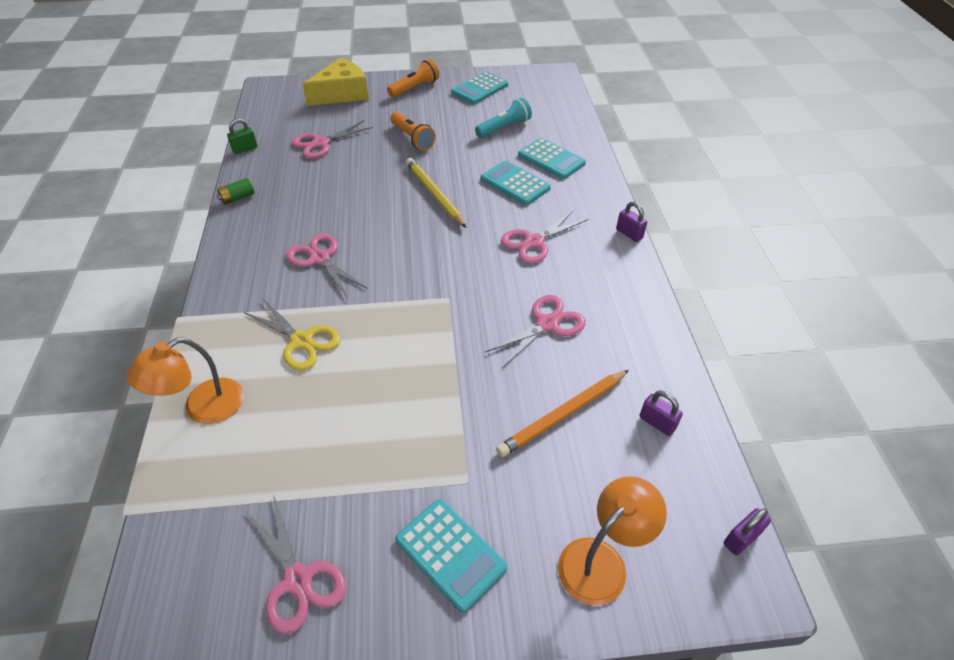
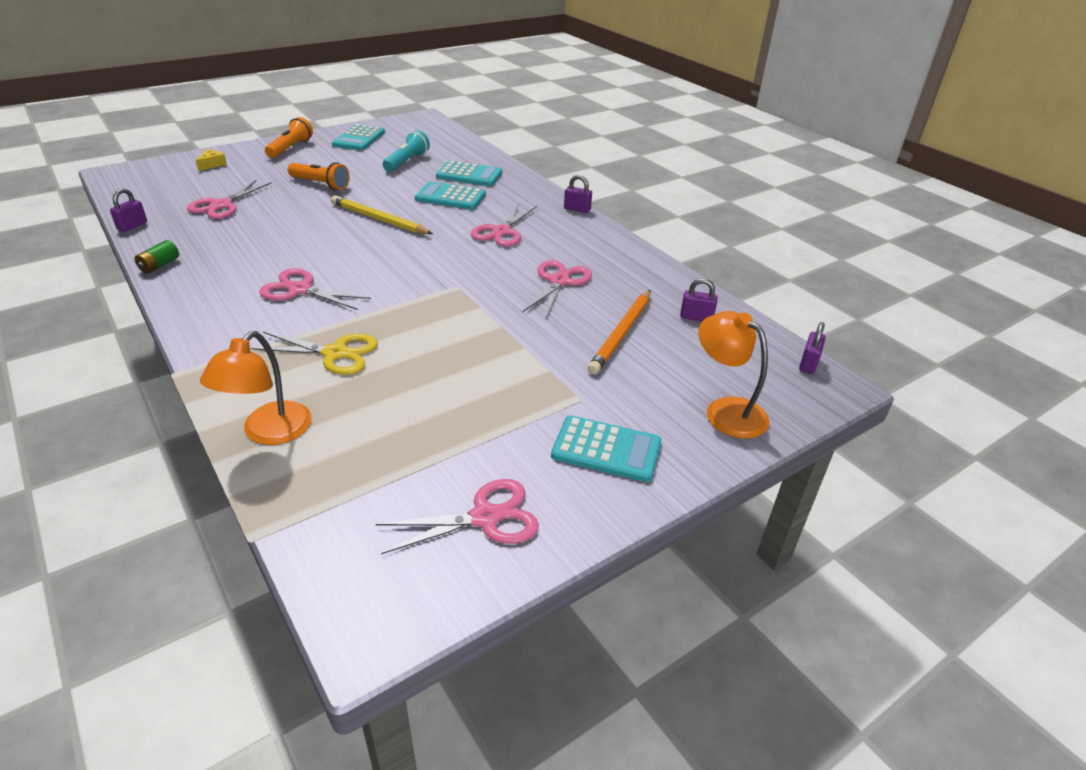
camera: 30 degrees left, 10 degrees down
(245, 149) = (132, 226): green padlock -> purple padlock
(298, 580) = (485, 517): pink scissors -> pink scissors turned 45 degrees counterclockwise
(342, 93) = (212, 164): yellow cheese -> yellow cheese, size x0.42
(602, 560) = (726, 410): orange lamp -> orange lamp turned 60 degrees counterclockwise

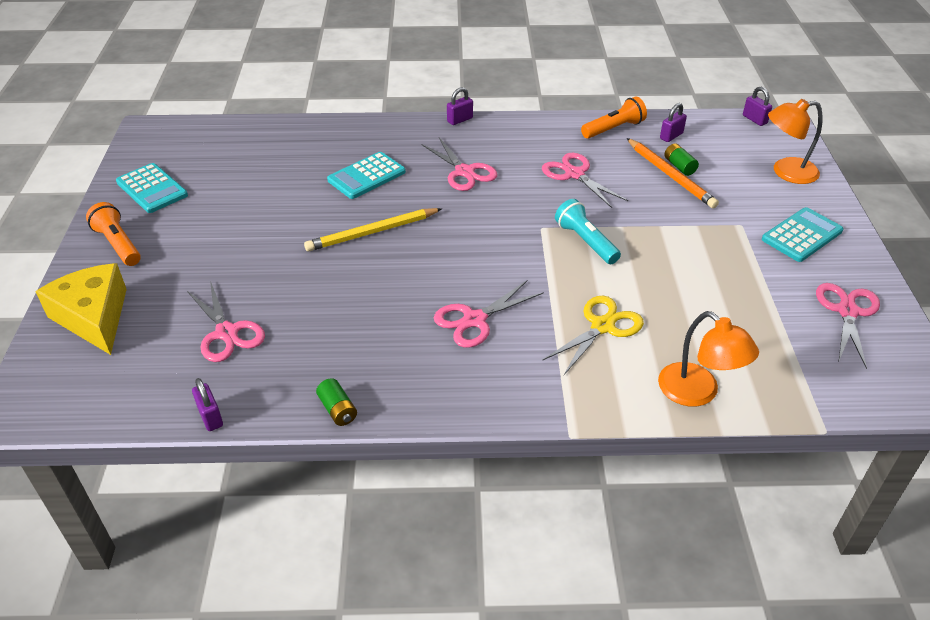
camera: 55 degrees left, 5 degrees up
(212, 164) = (94, 317): yellow cheese -> yellow cheese, size x2.38
(320, 184) = (247, 248): orange flashlight -> orange flashlight (613, 129)
(406, 162) = (254, 176): turquoise flashlight -> turquoise flashlight (586, 242)
(469, 175) = (329, 150): turquoise calculator -> none
(645, 335) = (679, 166): none -> green battery

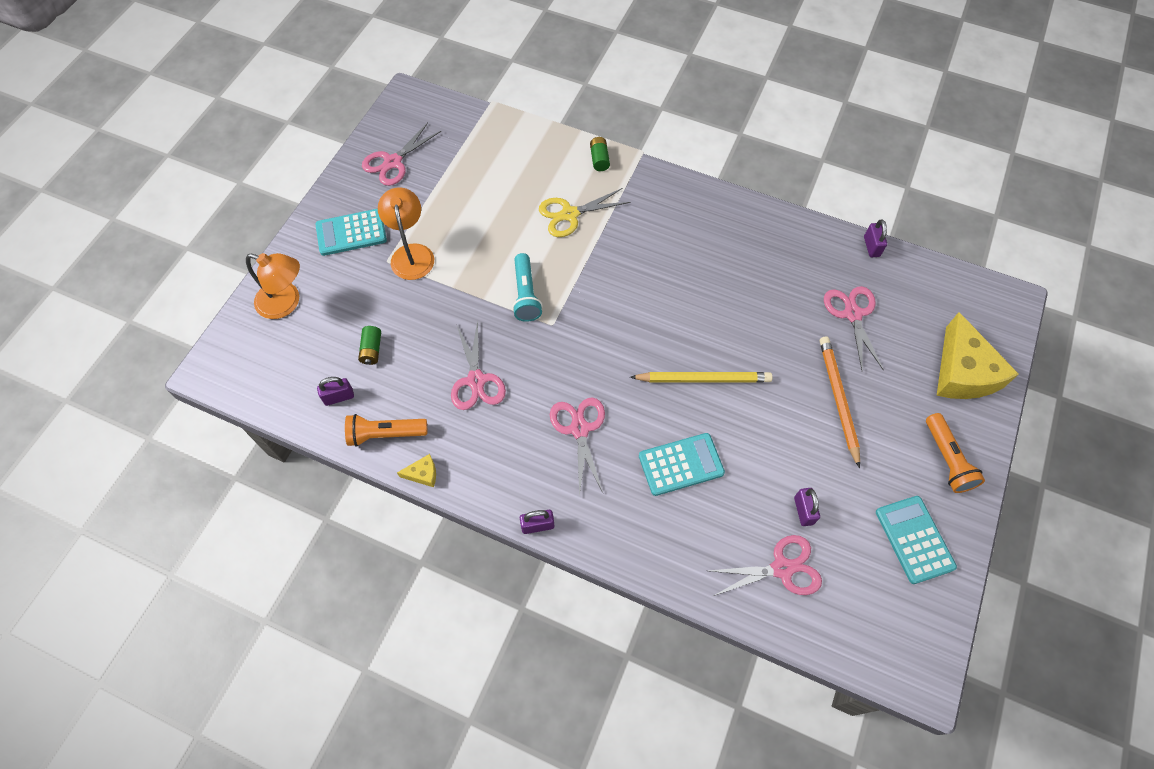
camera: 155 degrees left, 20 degrees up
(338, 410) = (783, 220): green battery -> green battery (599, 159)
(474, 320) = (658, 254): pink scissors -> pink scissors (782, 568)
(565, 119) = (423, 474): none -> yellow cheese
(670, 175) = (390, 342): orange pencil -> orange pencil (838, 399)
(697, 393) = (545, 148): orange lamp -> orange lamp (411, 253)
(754, 119) = (233, 386): purple padlock -> purple padlock (803, 511)

